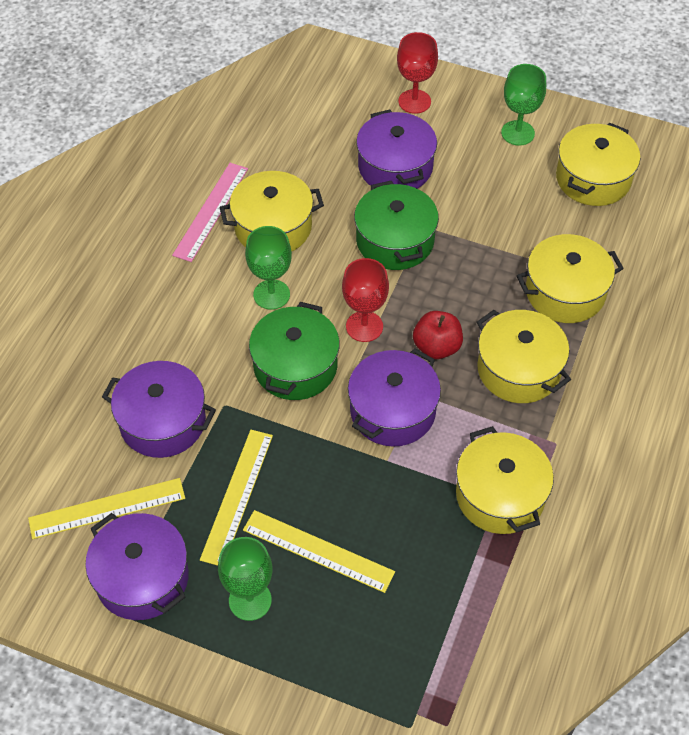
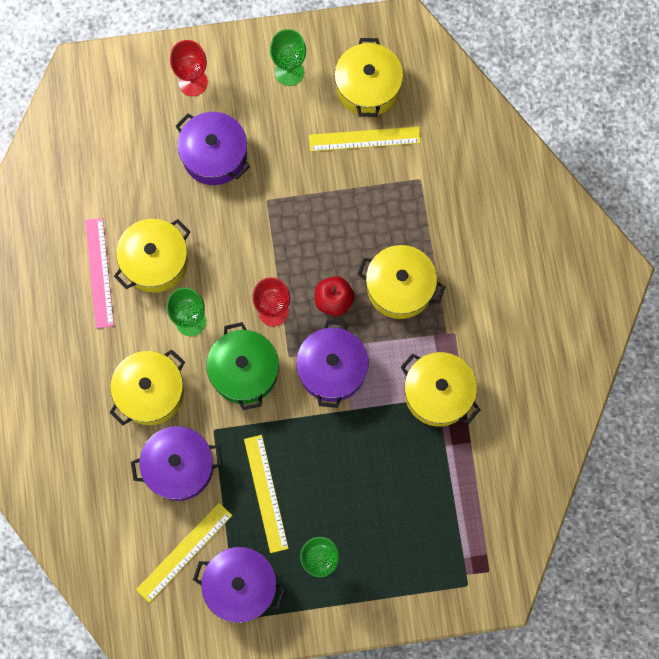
camera: 30 degrees left, 20 degrees up
(318, 551) = (343, 501): yellow ruler -> yellow ruler (364, 139)
(395, 241) = (253, 224): green pot -> none
(565, 292) = (398, 203): yellow pot -> yellow pot (150, 392)

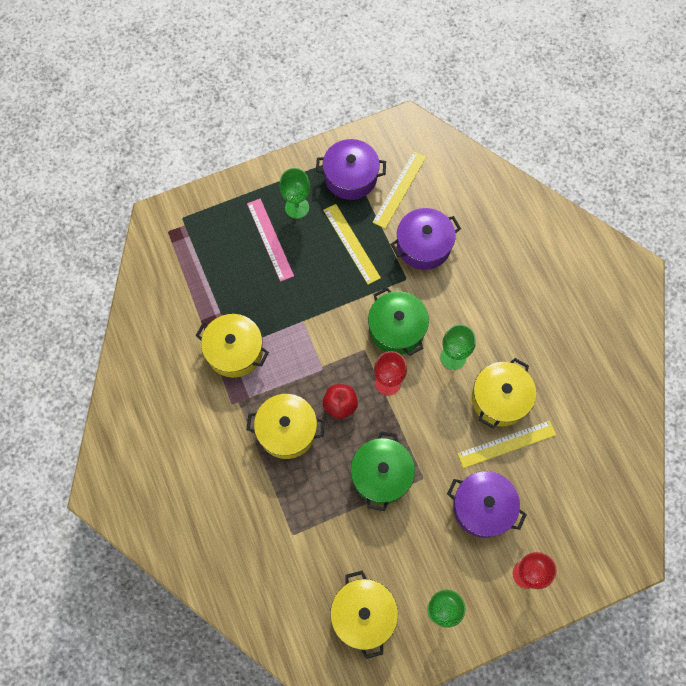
camera: 165 degrees right, 5 degrees down
(99, 272) = (542, 377): pink ruler -> pink ruler (270, 239)
(150, 392) = (465, 294): yellow pot -> none
(310, 214) = (381, 475): none -> green pot
(332, 369) = (326, 348): purple pot -> none
(364, 139) = (352, 560): yellow ruler -> yellow ruler (506, 444)

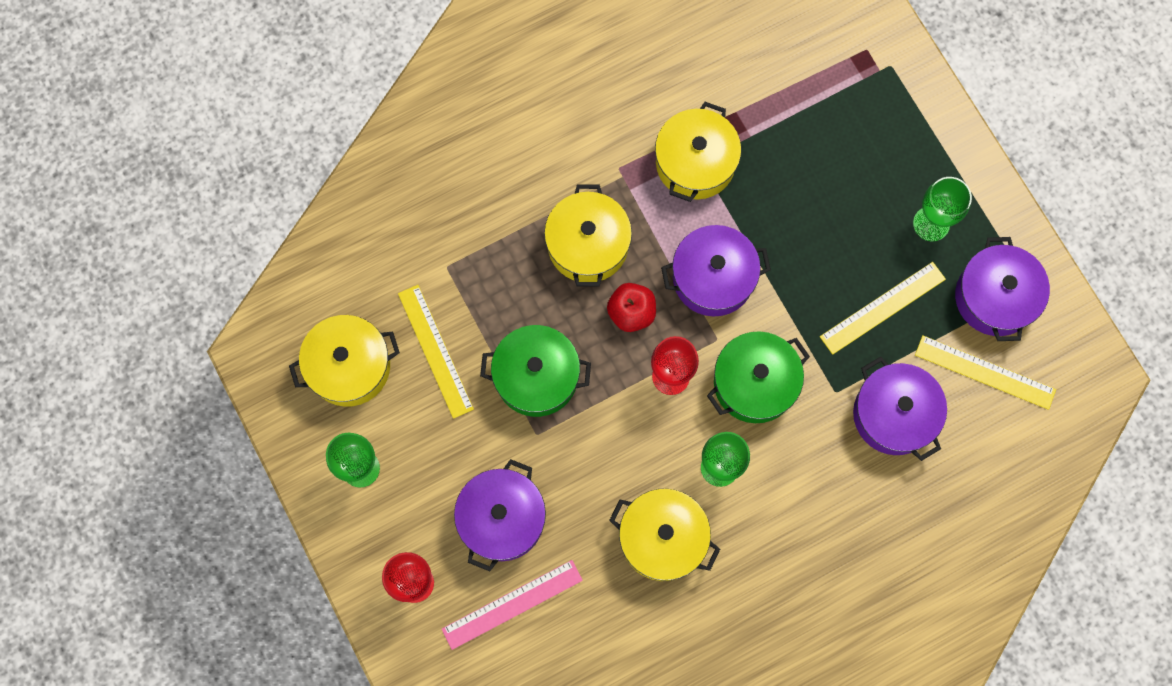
camera: 85 degrees right, 5 degrees up
(270, 239) = (873, 191): pink ruler -> pink ruler (512, 604)
(320, 348) = (713, 278): none -> purple pot
(506, 444) = (595, 550): yellow ruler -> yellow ruler (435, 351)

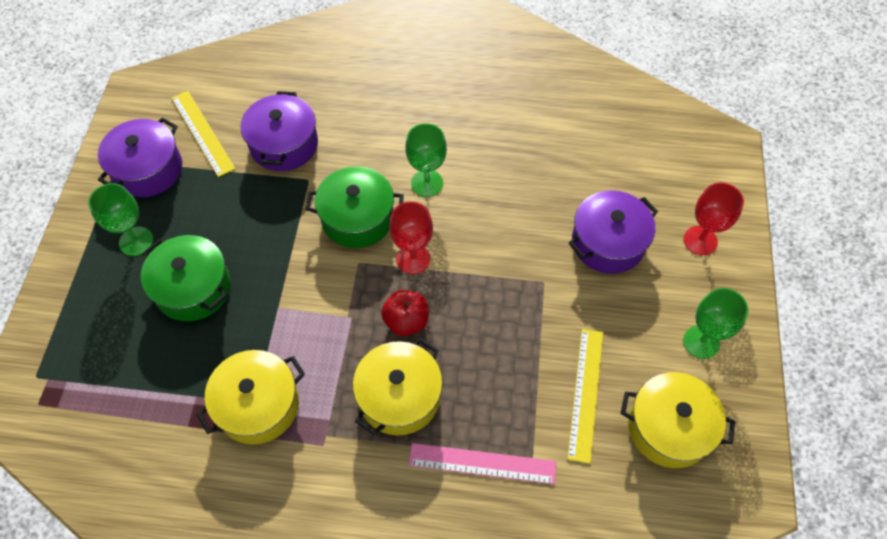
camera: 145 degrees left, 15 degrees down
(512, 604) = (634, 188): pink ruler -> pink ruler (482, 463)
(536, 377) = (515, 322): green pot -> green pot (193, 288)
(663, 538) = (500, 166): yellow pot -> none
(713, 278) = (324, 306): purple pot -> none
(882, 308) = (225, 209): yellow ruler -> none

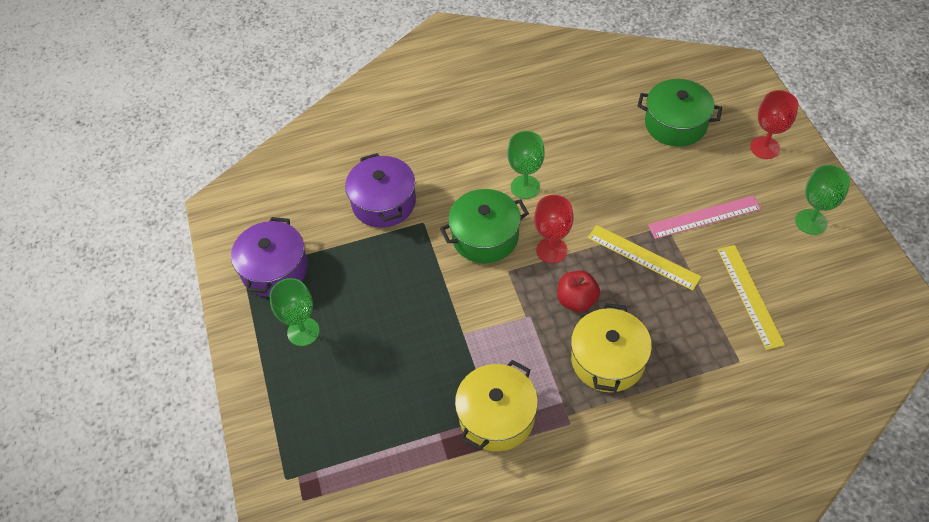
camera: 20 degrees left, 5 degrees down
(193, 288) = (380, 348): green pot -> green pot (675, 124)
(202, 132) = (304, 220): yellow ruler -> yellow ruler (643, 257)
(482, 463) = (704, 381): pink ruler -> pink ruler (704, 217)
(608, 242) = (697, 176): purple pot -> none
(669, 428) = (825, 294): yellow pot -> none

